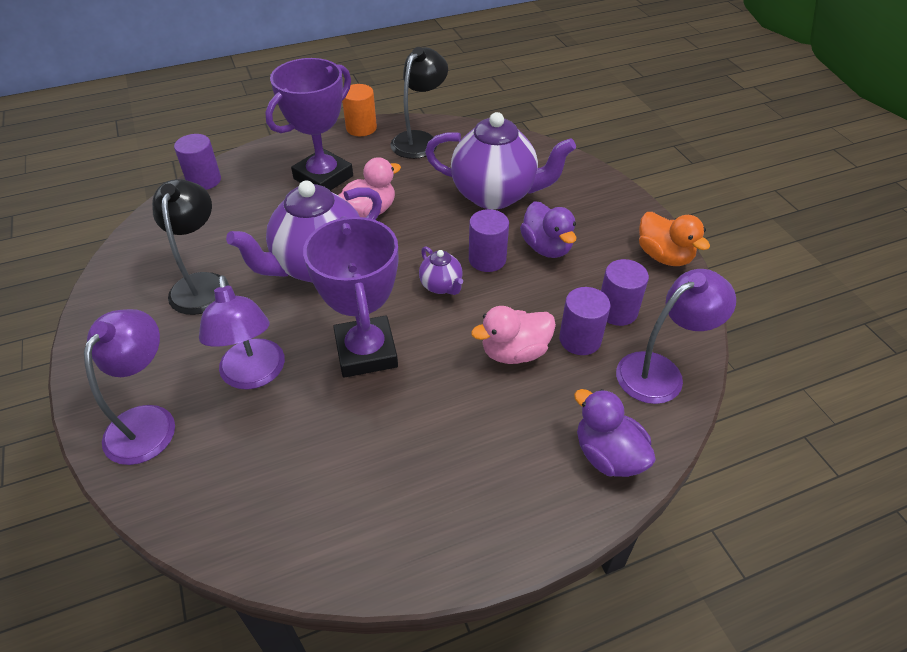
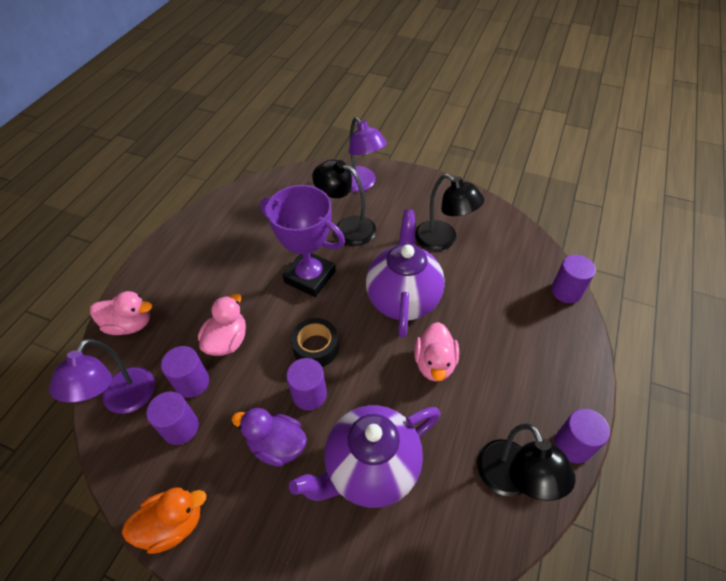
camera: 135 degrees right, 5 degrees up
(254, 375) = (347, 227): purple lamp -> black lamp
(323, 177) = (508, 363): purple trophy -> none
(361, 128) = (573, 445): orange cylinder -> purple cylinder
(441, 286) = (316, 347): purple teapot -> black tape
(608, 455) = (130, 324): purple duck -> pink duck
(664, 256) = (173, 524): orange duck -> orange duck turned 150 degrees clockwise

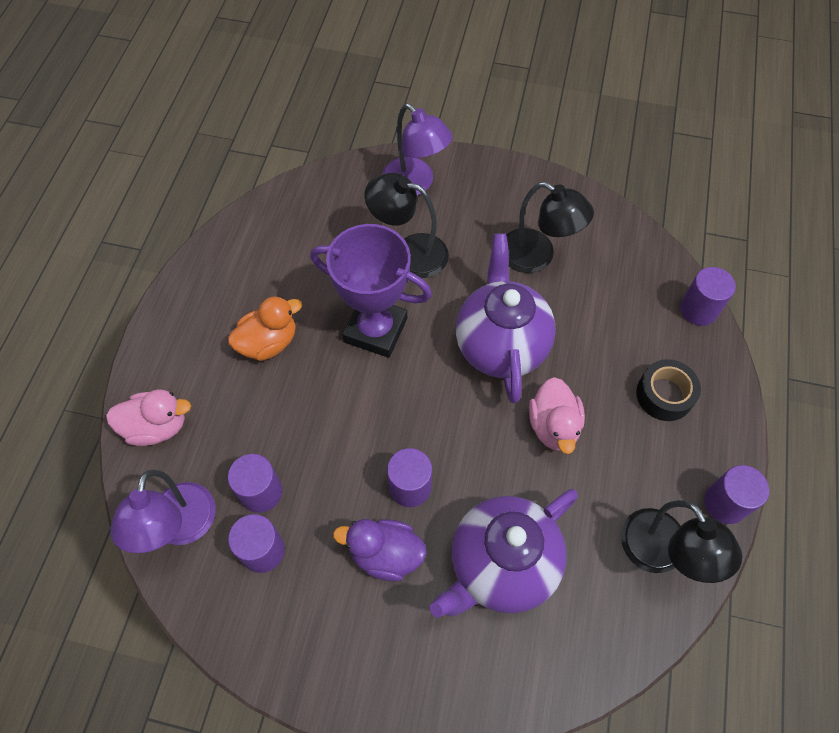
camera: 10 degrees left, 10 degrees up
(173, 524) = (286, 665): orange duck -> orange duck (268, 342)
(227, 341) = (291, 432): pink duck -> none
(316, 347) = (405, 425): black tape -> black tape (664, 395)

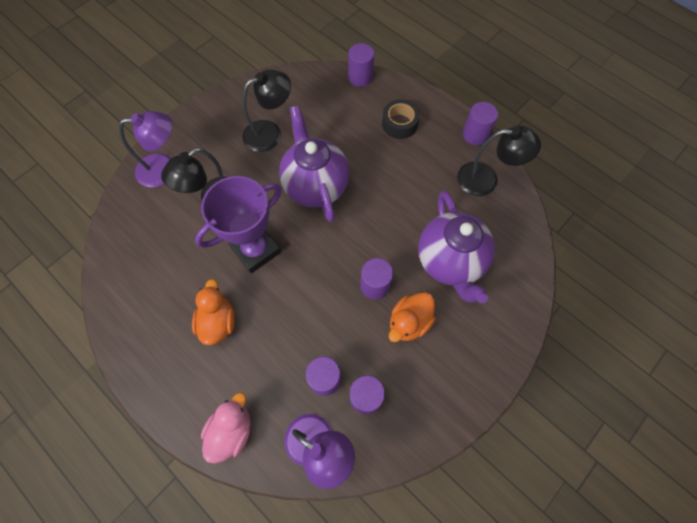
camera: 60 degrees left, 5 degrees up
(385, 554) = (409, 322): purple duck -> orange duck
(500, 345) = (315, 185): purple teapot -> purple teapot turned 45 degrees clockwise
(553, 426) = (384, 188): pink duck -> none

